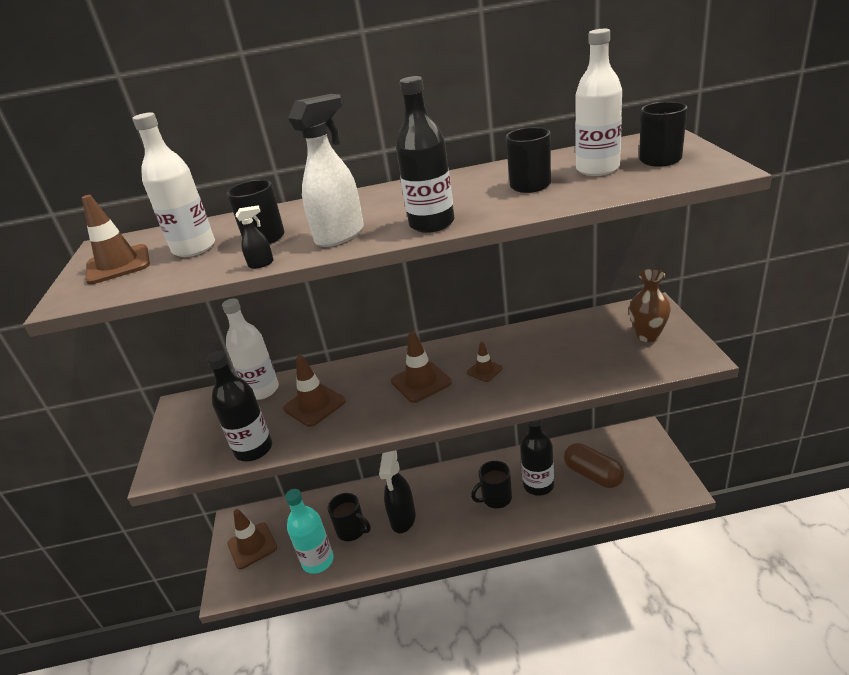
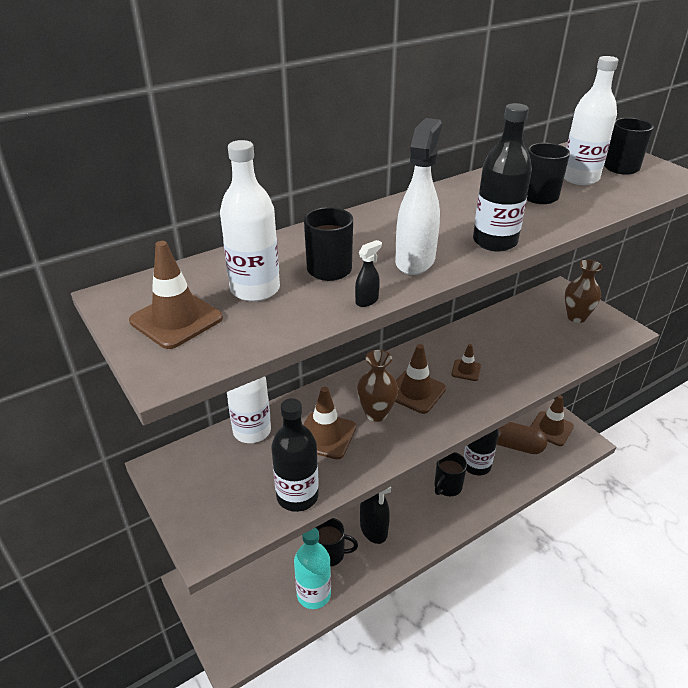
camera: 30 degrees left, 5 degrees up
(252, 545) = (230, 601): brown traffic cone -> brown traffic cone (551, 429)
(371, 394) = (376, 413): none -> brown vase

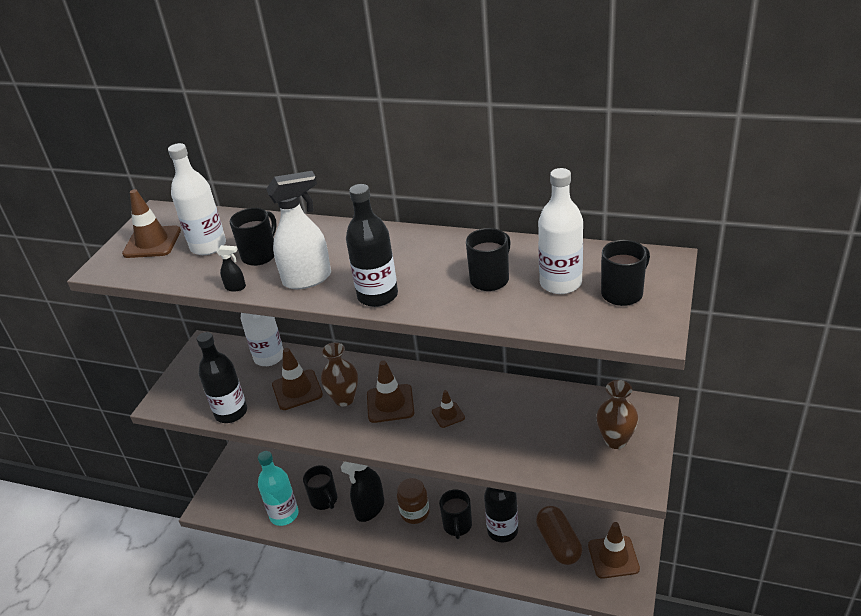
camera: 55 degrees right, 0 degrees up
(408, 503) = (415, 513): none -> brown jar
(447, 487) = (457, 526): black mug -> black mug turned 90 degrees counterclockwise

